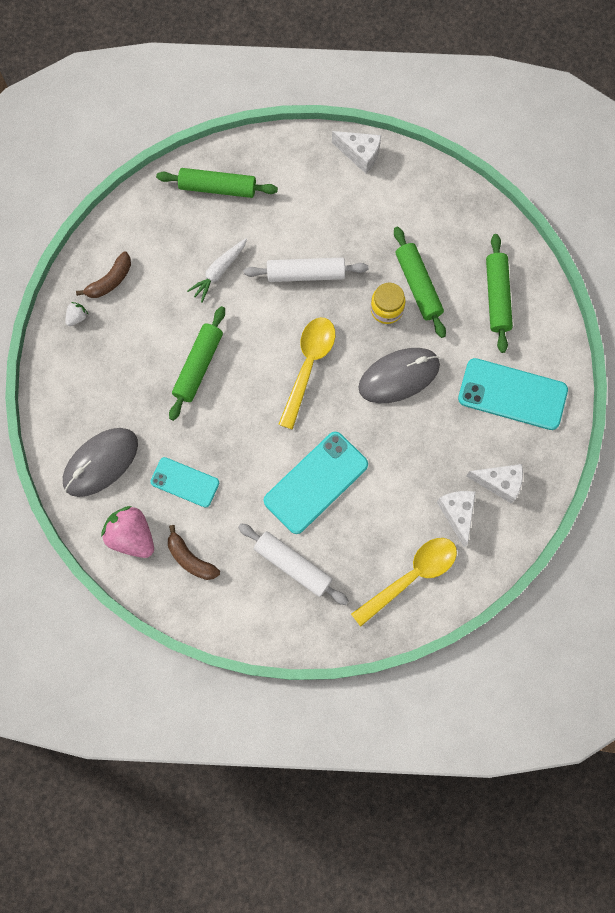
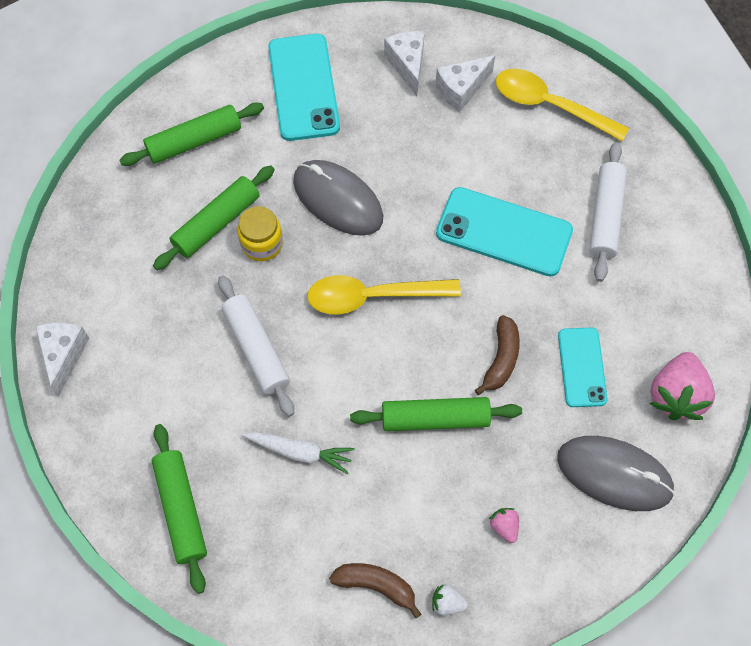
camera: 115 degrees left, 10 degrees down
(105, 374) = (504, 526): none -> pink strawberry
(190, 559) = (662, 321): brown banana -> brown banana (501, 359)

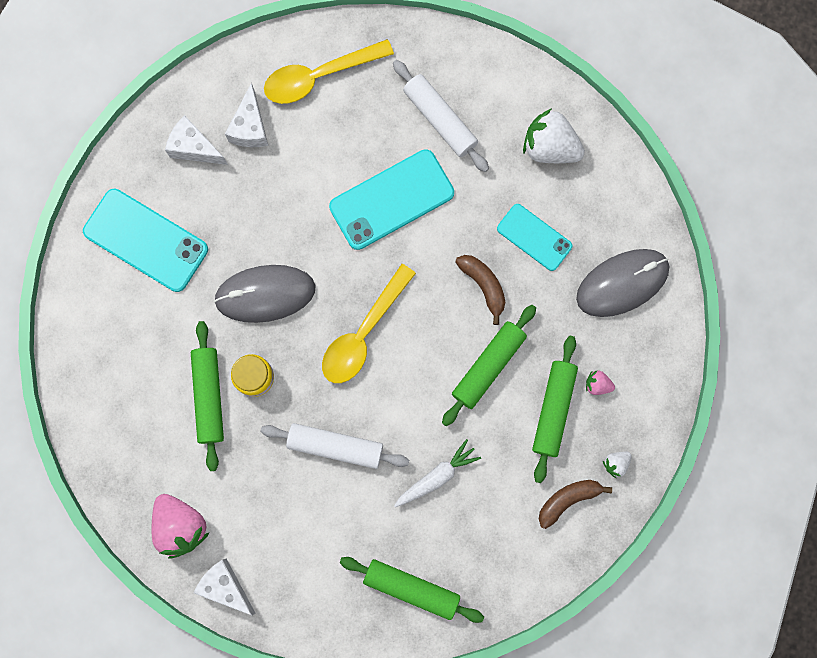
camera: 50 degrees left, 15 degrees up
(194, 141) = (123, 359): green rolling pin -> green rolling pin (553, 409)
(670, 318) = (550, 147): none -> white strawberry
(676, 395) = (604, 194): pink strawberry -> pink strawberry (180, 526)

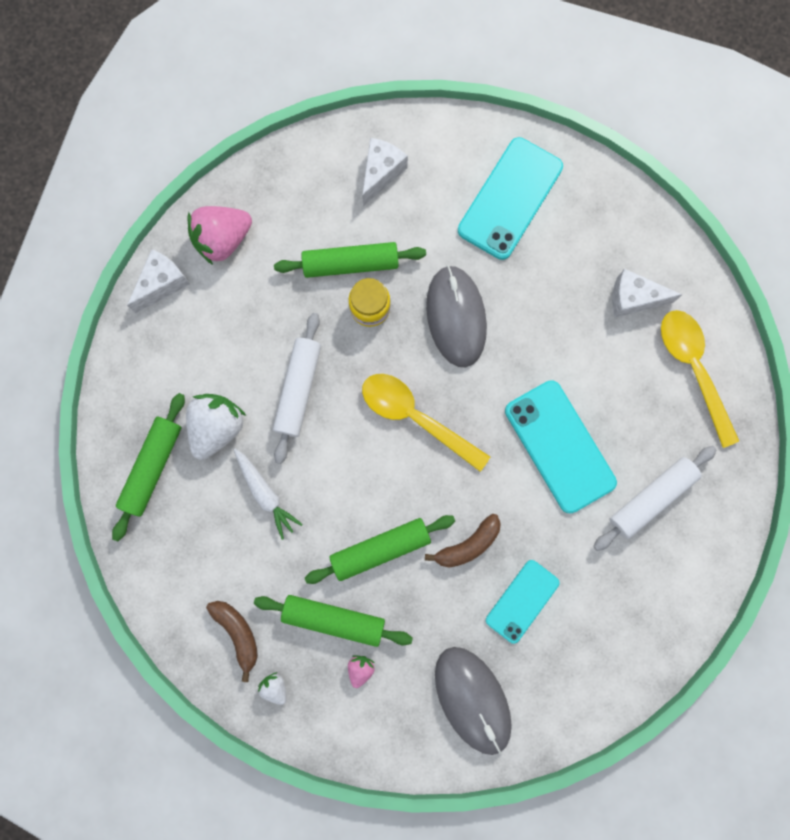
camera: 90 degrees right, 0 degrees up
(194, 148) = (609, 243): white cheese -> white cheese (381, 173)
(488, 366) = (380, 549): green rolling pin -> green rolling pin turned 60 degrees counterclockwise
(550, 147) = (624, 620): white strawberry -> white strawberry (217, 427)

